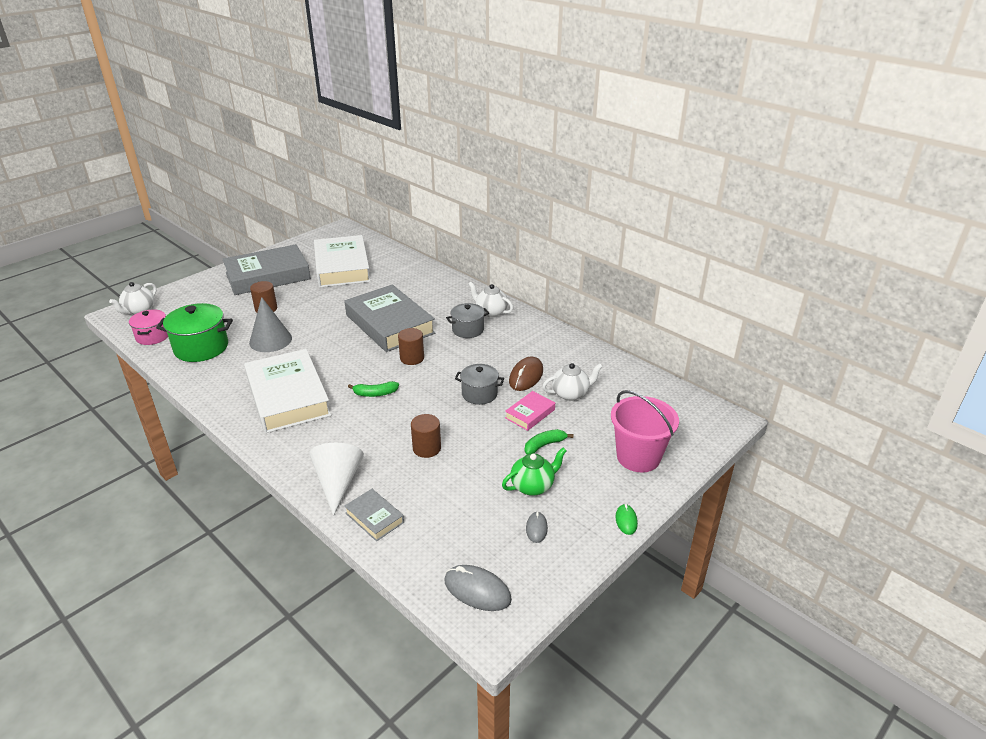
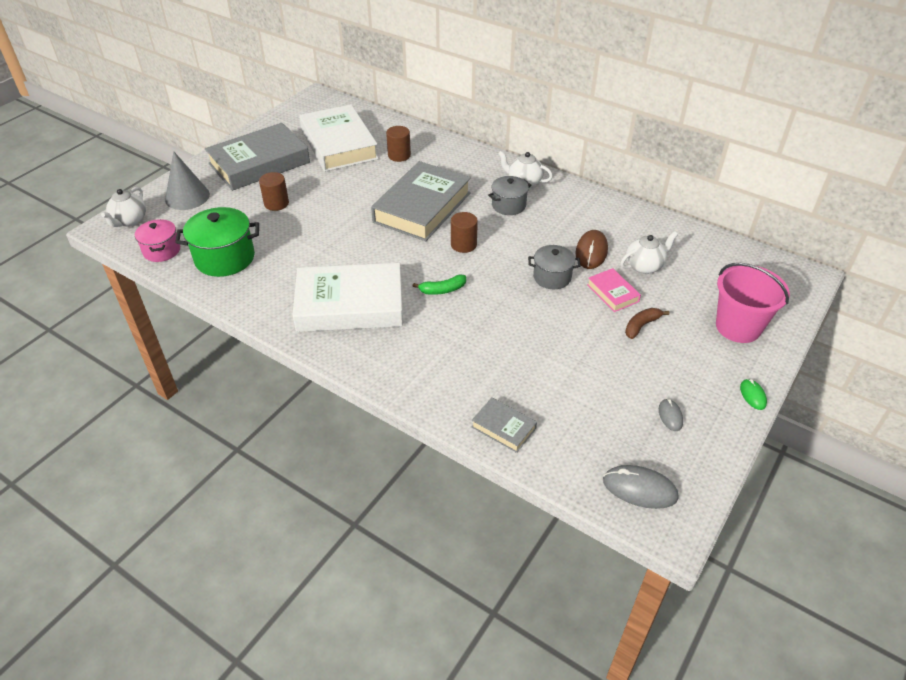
camera: 10 degrees left, 10 degrees up
(270, 340) = (299, 240): grey cone -> grey cone (187, 197)
(288, 397) = (350, 304): white book -> white book turned 60 degrees counterclockwise
(338, 483) = (448, 395): white cone -> none
(390, 324) = (422, 207): grey book -> grey book turned 75 degrees clockwise
(426, 448) = (524, 344): brown cylinder -> brown cylinder (399, 155)
(530, 414) = (612, 293): pink book -> pink book turned 60 degrees counterclockwise
(533, 486) = (648, 371): green teapot -> none
(544, 445) = (641, 326): green banana -> brown banana

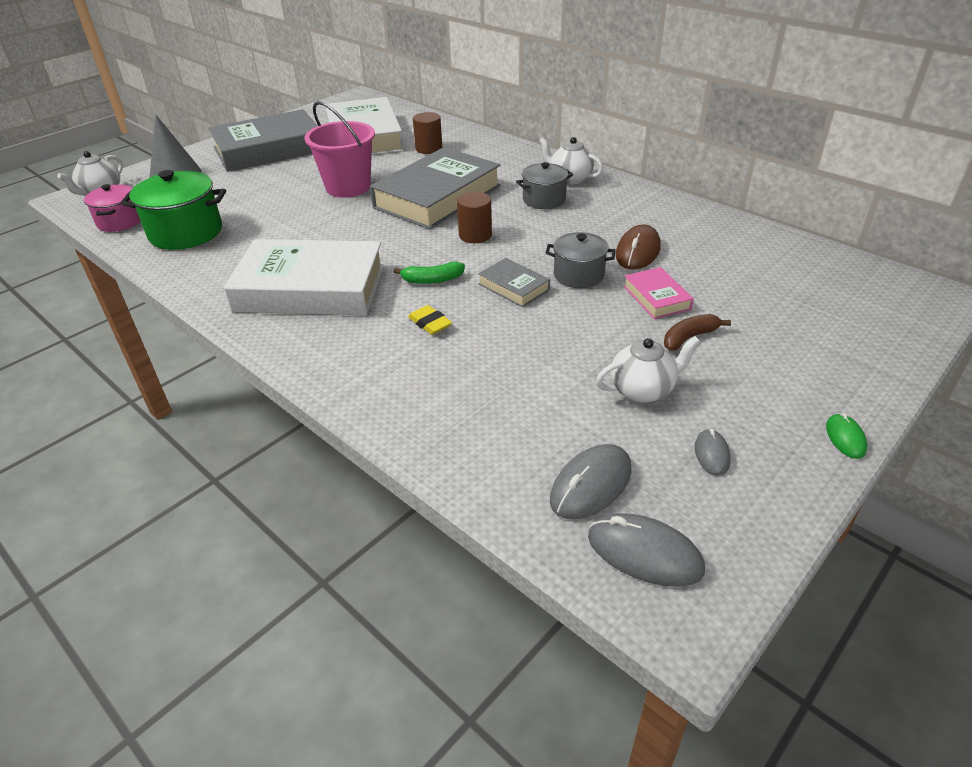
camera: 10 degrees right, 5 degrees down
(276, 203) = (270, 185): brown cylinder -> none
(453, 329) = (430, 323): none -> yellow eraser
(503, 428) = (460, 447): grey book -> grey book (513, 287)
(597, 446) = (591, 485): none -> grey mouse
(644, 266) = (706, 271): white teapot -> white teapot (642, 390)
(738, 327) = (831, 349): pink bucket -> pink bucket (348, 187)

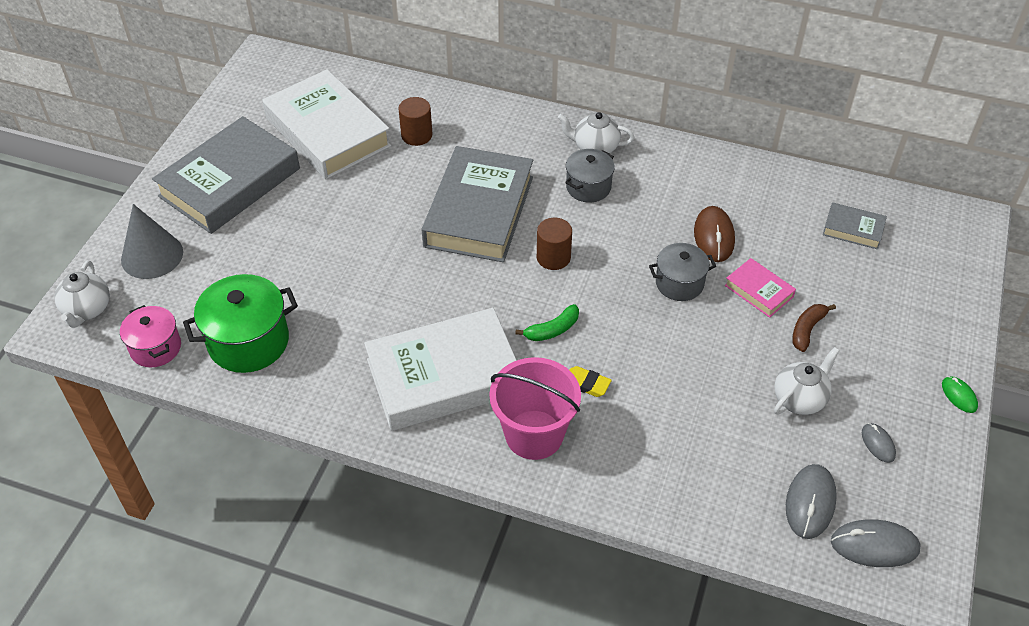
camera: 25 degrees left, 10 degrees up
(348, 187) = (372, 222): pink bucket -> pink bucket (534, 435)
(513, 287) = (631, 316): grey book -> grey book (853, 229)

